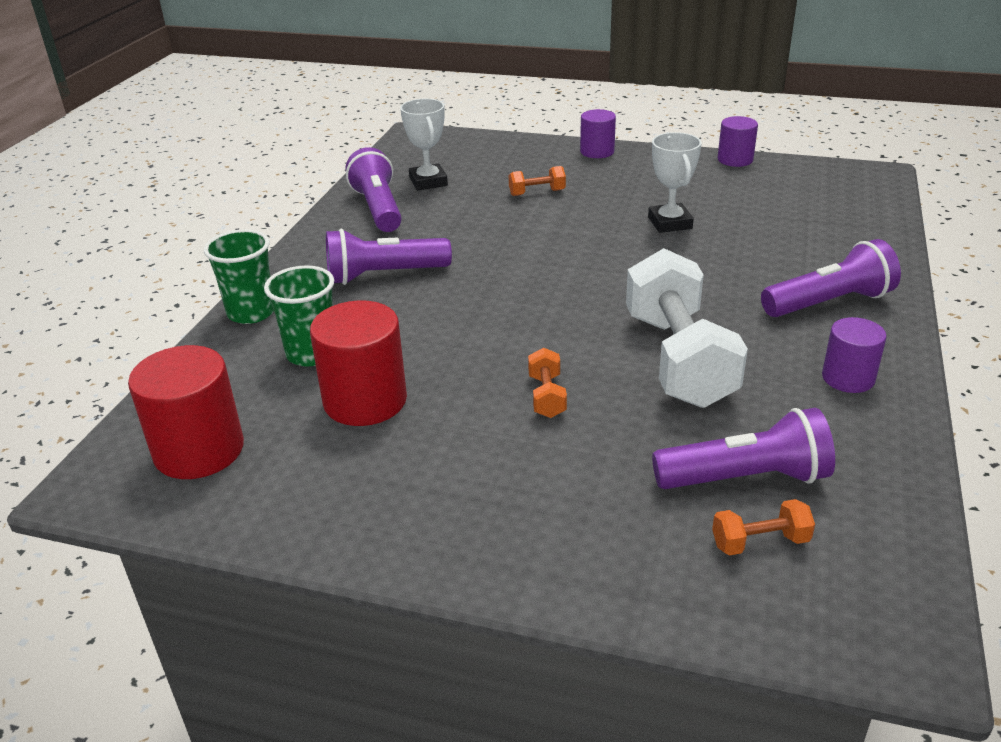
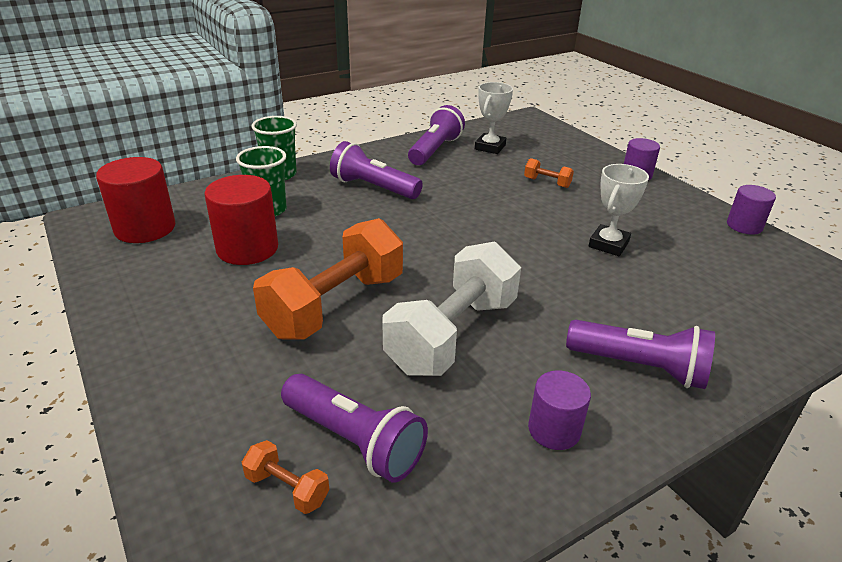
camera: 40 degrees right, 0 degrees up
(546, 396) = (335, 305): orange dumbbell -> orange dumbbell, size x2.41

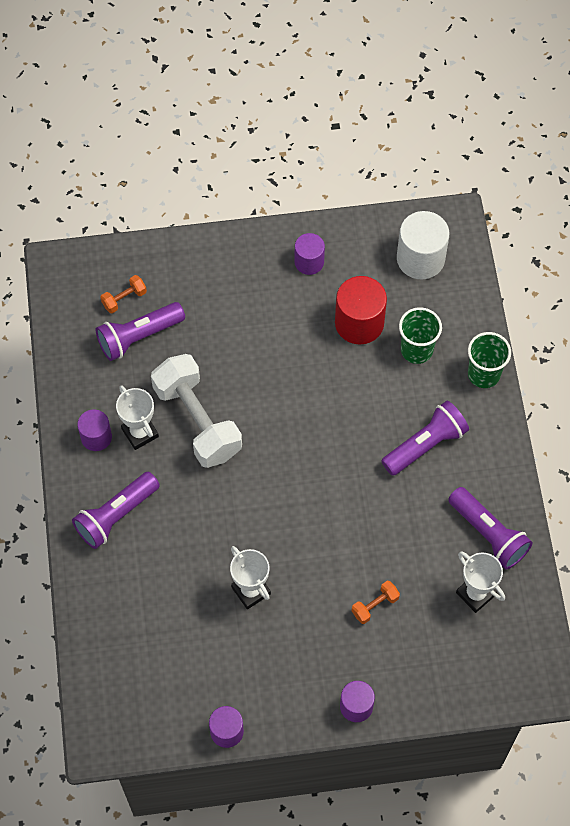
camera: 115 degrees right, 30 degrees up
(145, 228) = (420, 259): red cylinder -> white cylinder
(164, 304) = (309, 262): none -> purple cylinder
(335, 305) = (261, 361): orange dumbbell -> none
(510, 383) = (140, 433): none -> white trophy

